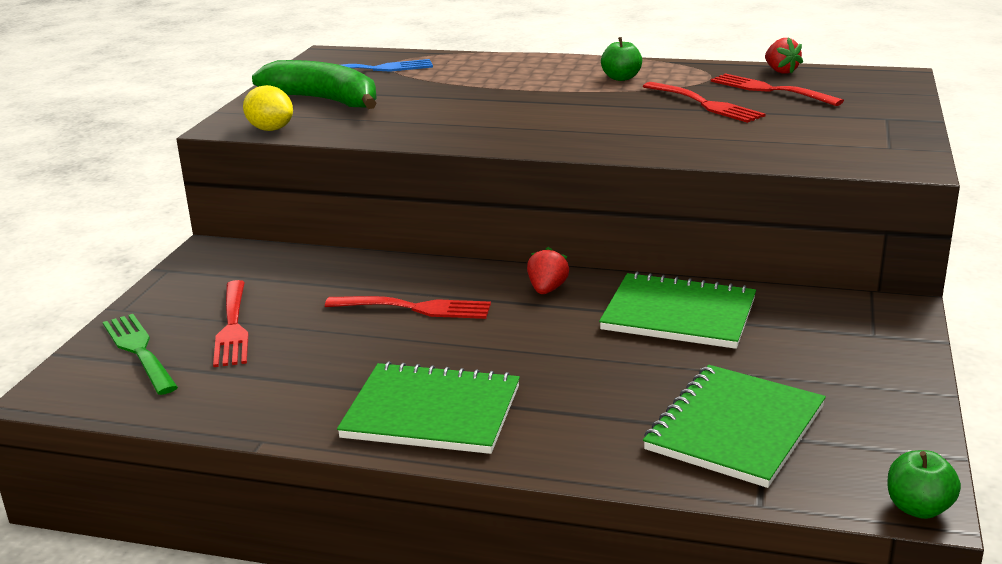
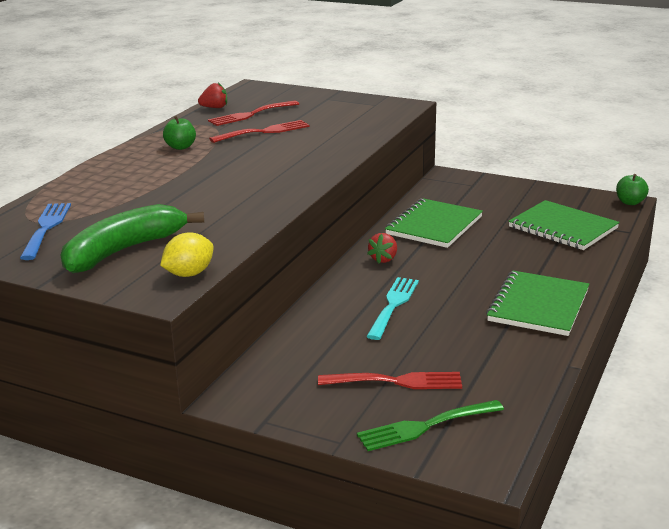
camera: 80 degrees left, 0 degrees up
(415, 308) = (393, 305): red fork -> turquoise fork
(547, 289) = (383, 259): red strawberry -> red strawberry turned 90 degrees counterclockwise

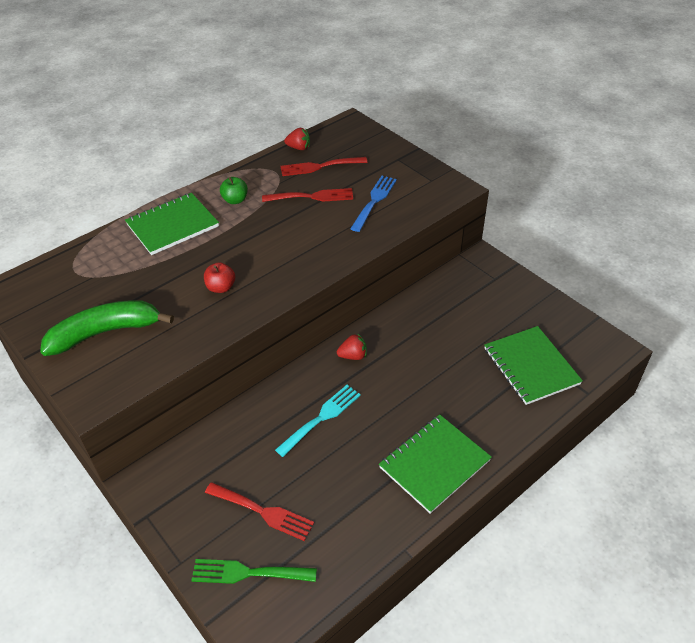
camera: 25 degrees right, 20 degrees up
(46, 228) = (75, 283): blue fork -> blue fork (374, 201)
(189, 274) = (127, 381): yellow lemon -> none
(229, 198) = (221, 287): none -> red apple
(383, 259) = (353, 356): red strawberry -> red strawberry turned 150 degrees counterclockwise
(434, 225) = (423, 325): green notebook -> green notebook (172, 225)
(630, 202) = (620, 351): green apple -> none

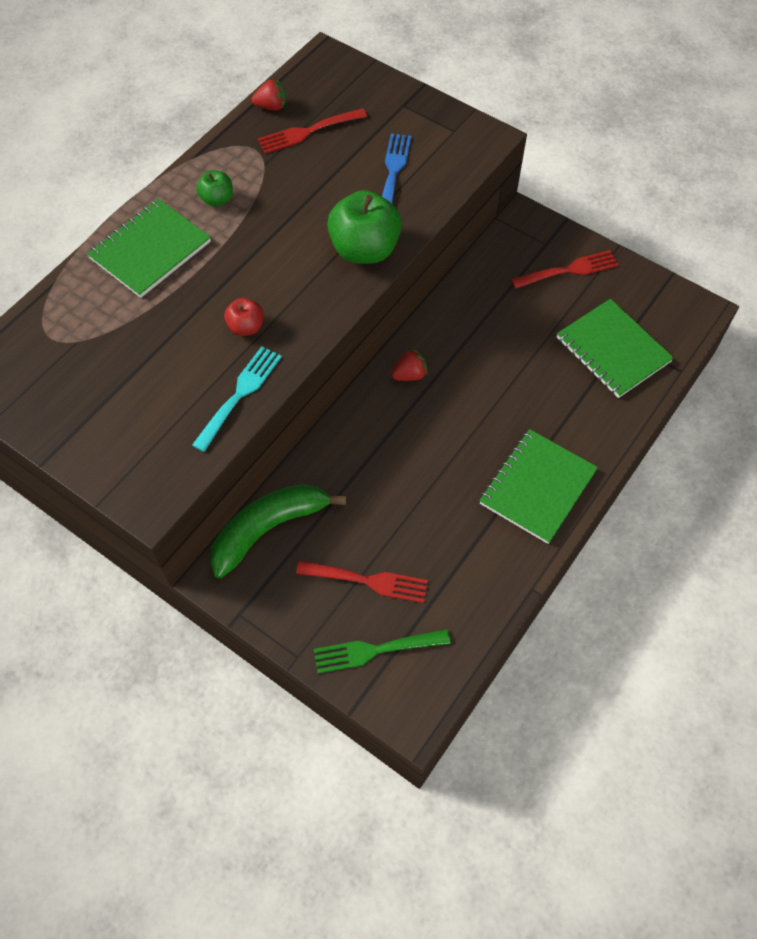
camera: 15 degrees left, 15 degrees up
(105, 332) = (127, 414): green banana -> green banana (268, 529)
(312, 196) = (314, 178): red fork -> red fork (569, 270)
(321, 418) = (397, 458): turquoise fork -> turquoise fork (240, 394)
(333, 249) = (364, 250): none -> green apple

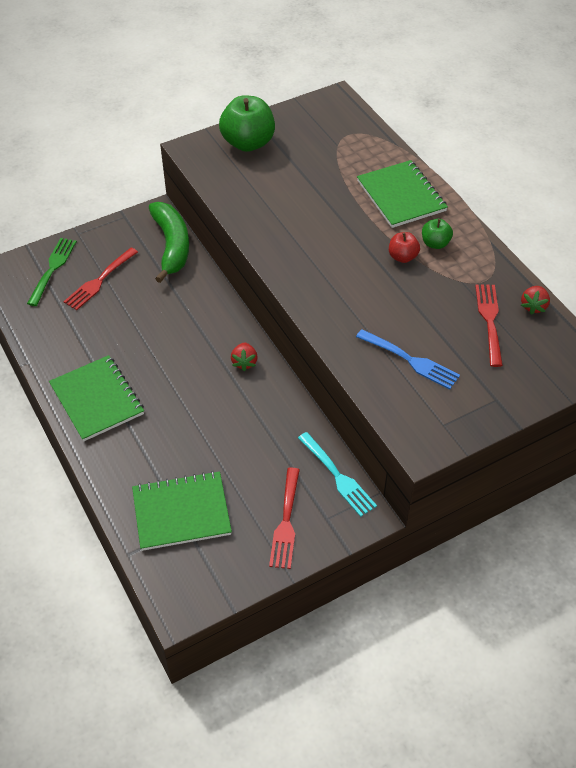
camera: 115 degrees right, 10 degrees down
(240, 394) = (243, 207): turquoise fork -> turquoise fork (338, 477)
(246, 327) = (298, 225): red apple -> red apple (402, 257)
(364, 250) = (333, 312): green apple -> green apple (248, 143)

